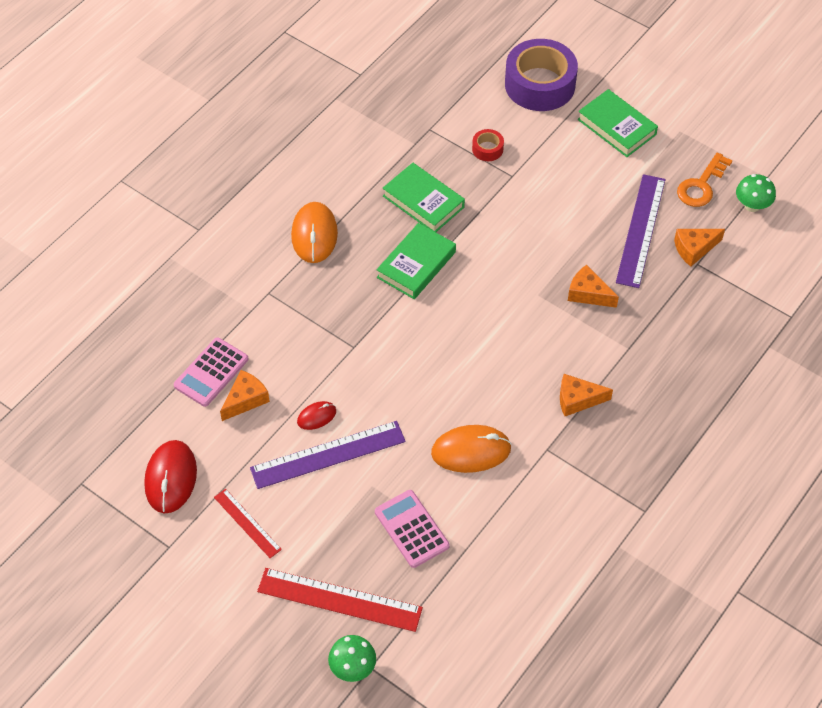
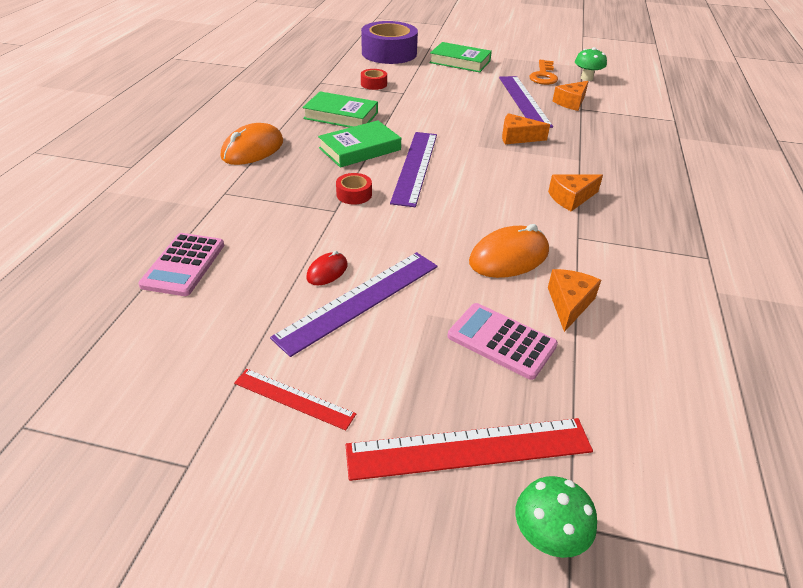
camera: 25 degrees left, 15 degrees down
(171, 478) = (164, 380): red mouse -> none
(245, 400) = (236, 277): orange cheese -> orange cheese (569, 304)
(314, 235) = (253, 149): orange mouse -> orange mouse turned 60 degrees clockwise
(380, 330) = (354, 194): none -> red tape
(416, 265) = (360, 149): green book -> green book turned 45 degrees clockwise
(456, 309) = (415, 167): none -> purple ruler

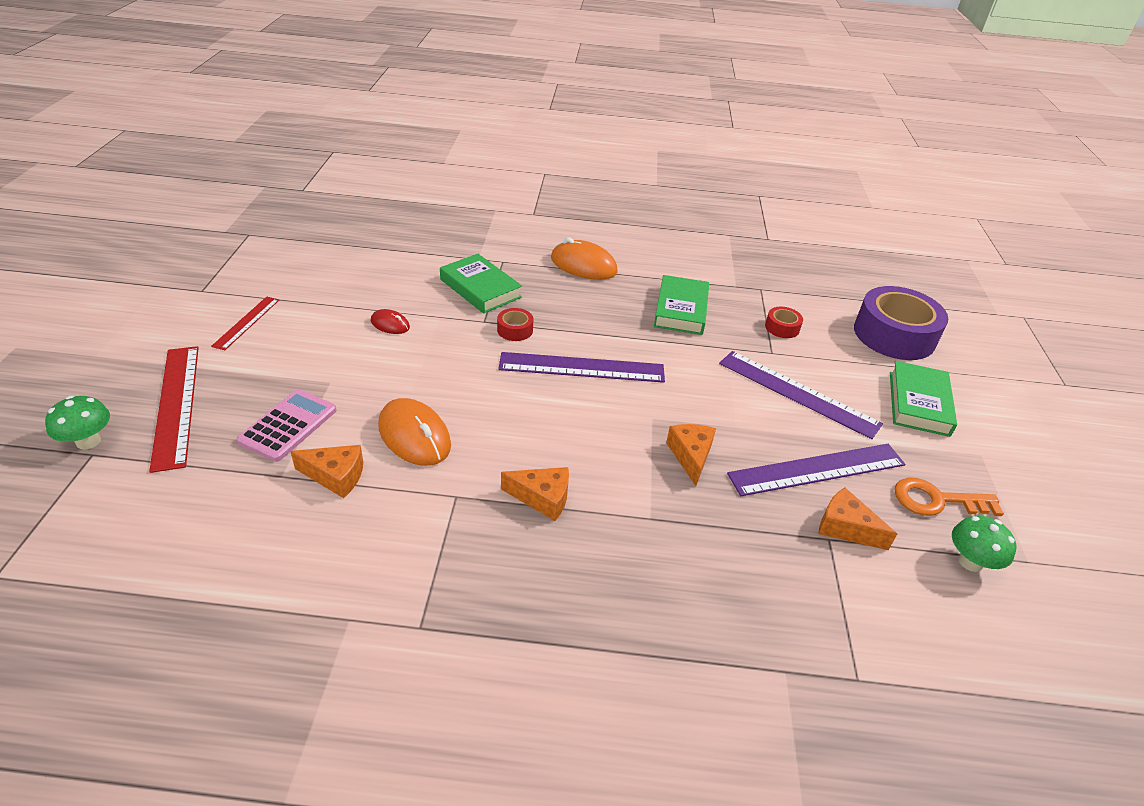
camera: 80 degrees right, 0 degrees up
(183, 265) = (398, 258): pink calculator -> none
(359, 300) = (350, 344): purple ruler -> purple ruler (797, 393)
(360, 149) = (608, 328): green book -> green book (480, 288)
(571, 198) = (542, 498): orange cheese -> orange cheese turned 135 degrees clockwise

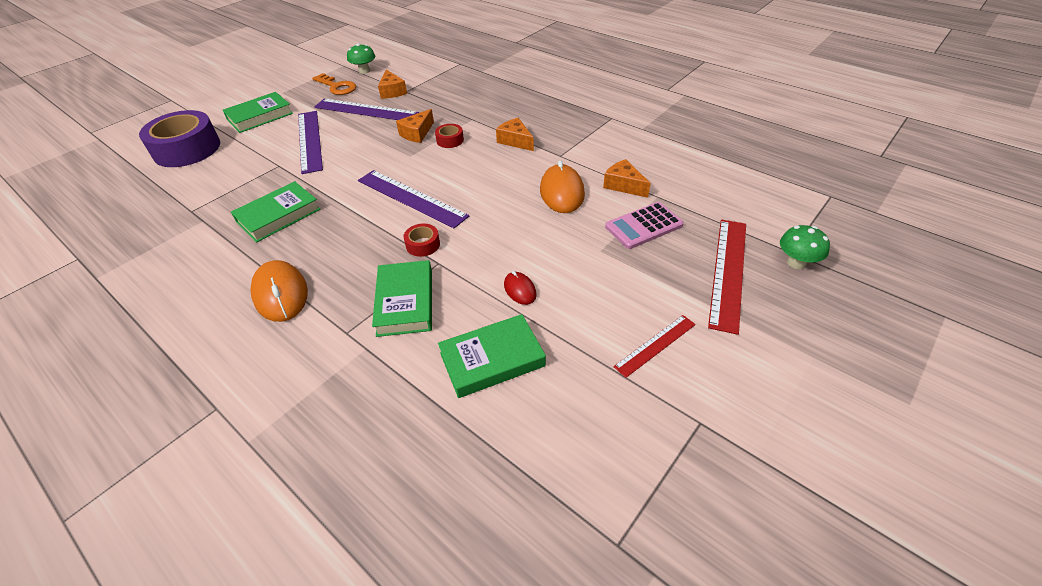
camera: 140 degrees left, 5 degrees up
(378, 278) = (492, 360): none -> green book
(782, 327) = (240, 177): red tape -> red tape (450, 140)

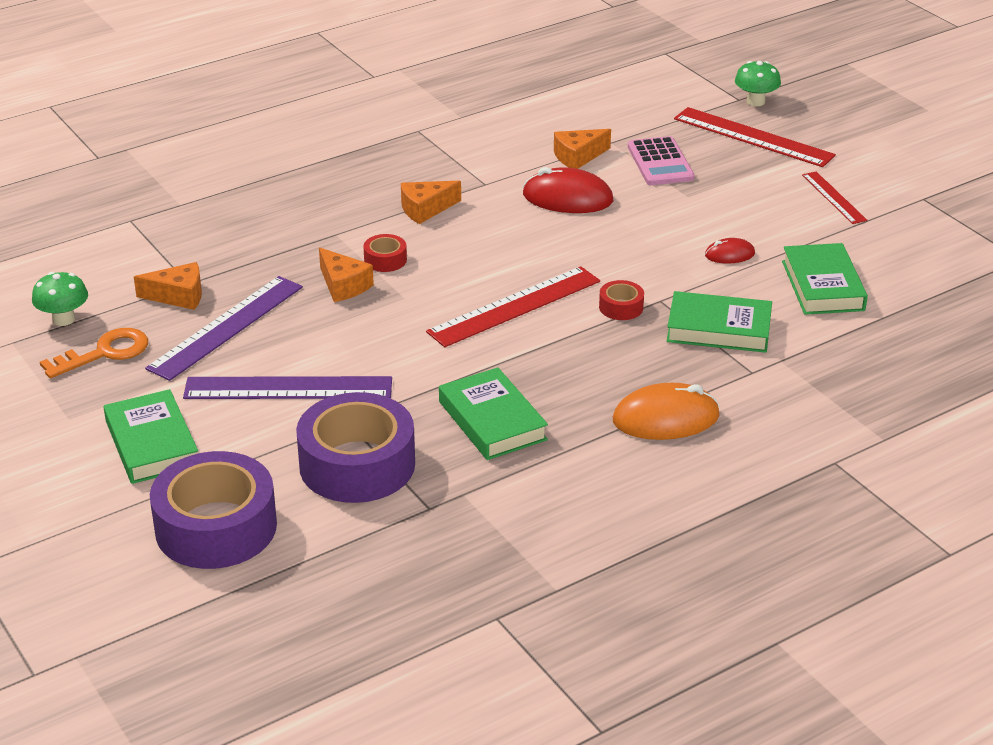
camera: 75 degrees left, 10 degrees down
(236, 177) = (357, 464): none -> purple tape
(411, 198) = (514, 306): purple ruler -> red ruler
(561, 192) = (567, 198): orange mouse -> red mouse

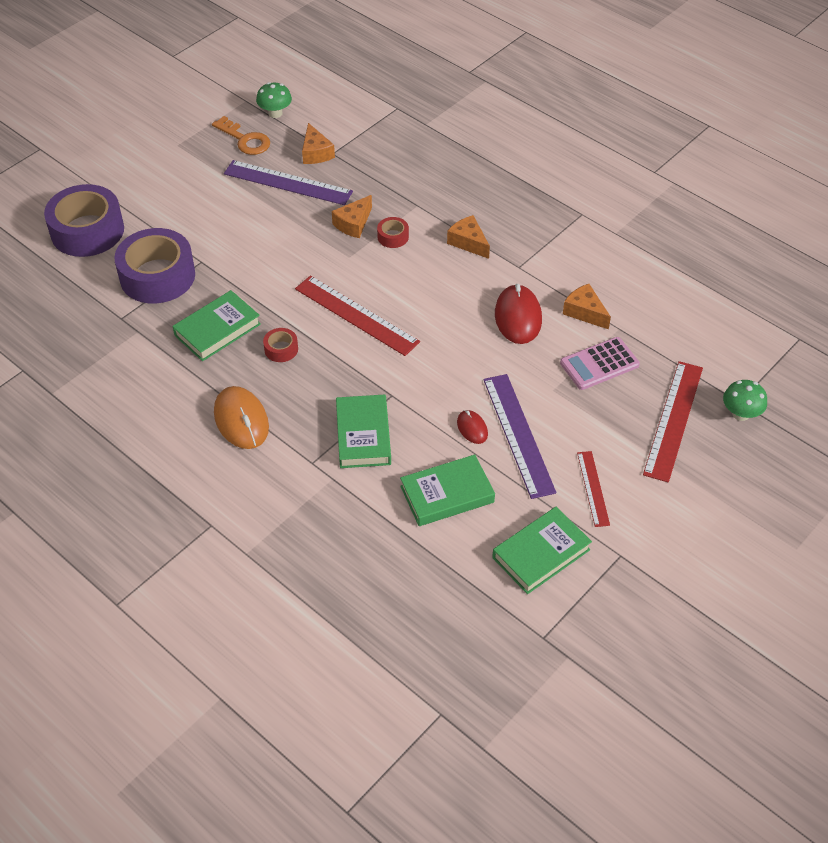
camera: 75 degrees right, 15 degrees up
(152, 443) = (160, 184): green book -> green book (541, 553)
(288, 388) = (229, 227): purple ruler -> purple ruler (518, 434)
(621, 307) = (374, 373): red tape -> red tape (281, 349)
(833, 197) = (593, 488): red ruler -> red ruler turned 60 degrees counterclockwise

